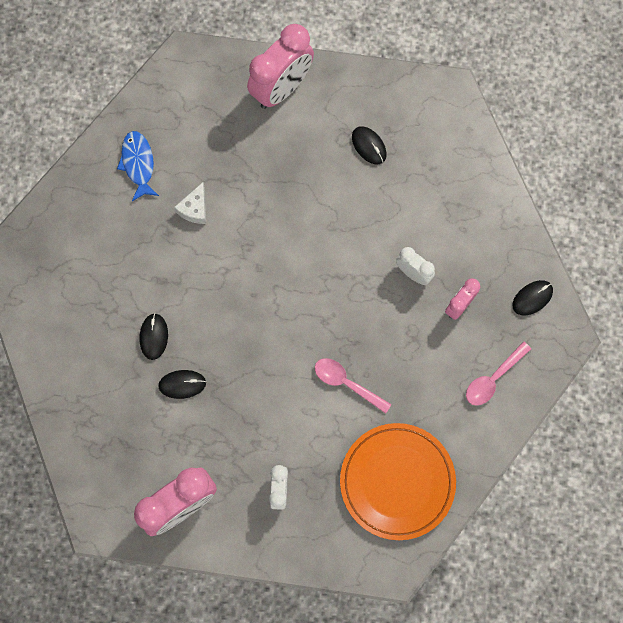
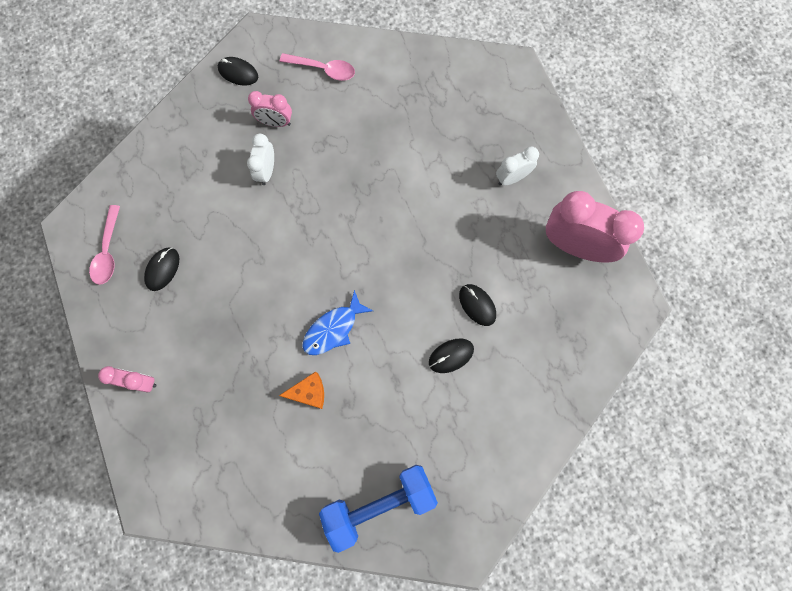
camera: 120 degrees left, 0 degrees up
(77, 216) = (379, 504): none -> blue dumbbell
(138, 164) = (292, 477): blue fish -> blue fish (333, 329)
(194, 209) = (309, 392): white cheese -> orange cheese
(282, 89) = (140, 382): pink clock -> pink clock, size x0.53
(346, 383) = (393, 174): pink spoon -> pink spoon (108, 251)
(397, 481) = (449, 97): orange plate -> none

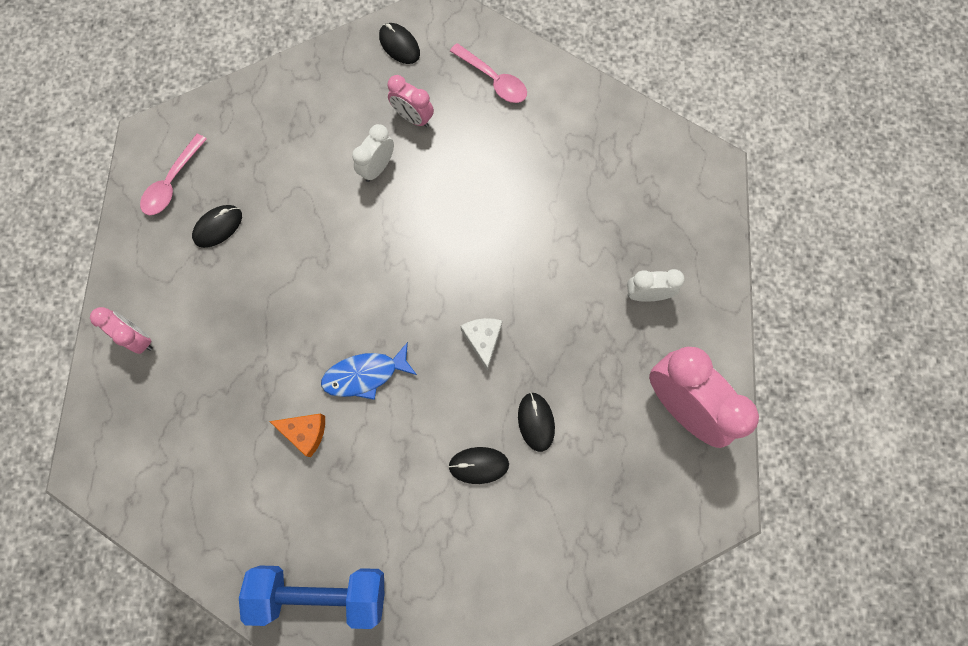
camera: 25 degrees right, 0 degrees up
(409, 263) = (483, 340): none -> white cheese

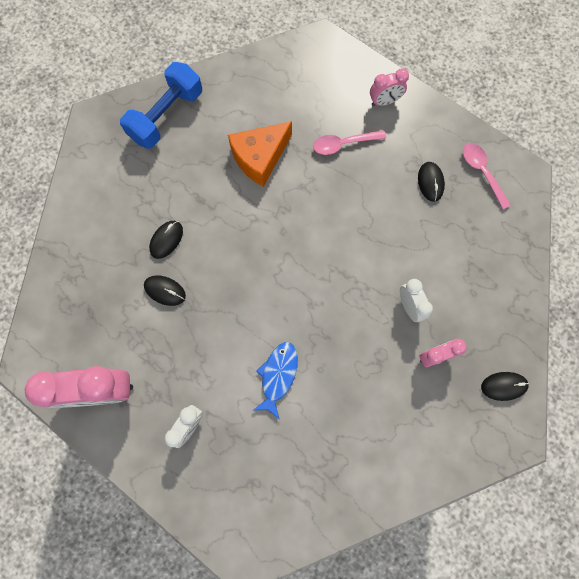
camera: 125 degrees right, 0 degrees up
(305, 432) = (260, 158): orange cheese -> orange cheese, size x1.78
(365, 374) = (270, 210): blue fish -> blue fish (278, 375)
(483, 340) = (239, 294): white cheese -> none
(493, 80) = (429, 437): pink spoon -> pink spoon (343, 144)

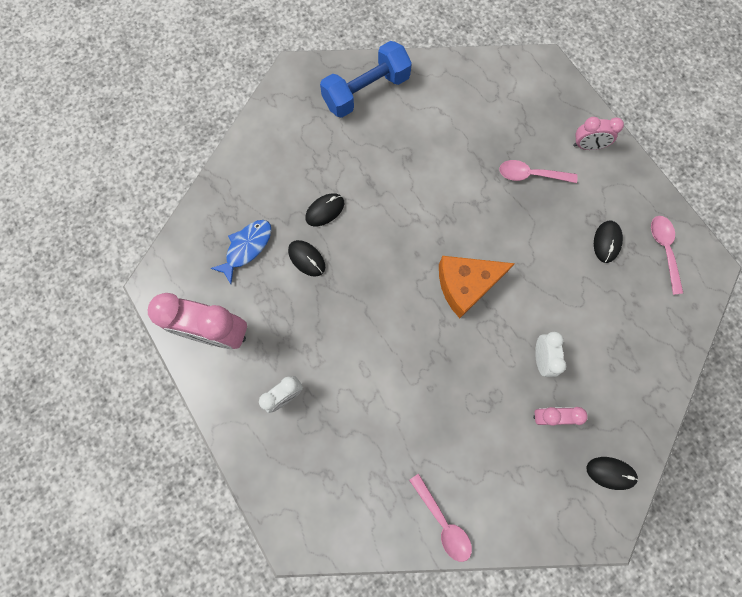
camera: 20 degrees right, 0 degrees up
(260, 158) = (442, 161): orange cheese -> orange cheese (466, 285)
(278, 375) = (387, 379): blue fish -> blue fish (247, 248)
(373, 487) = (443, 522): none -> pink spoon

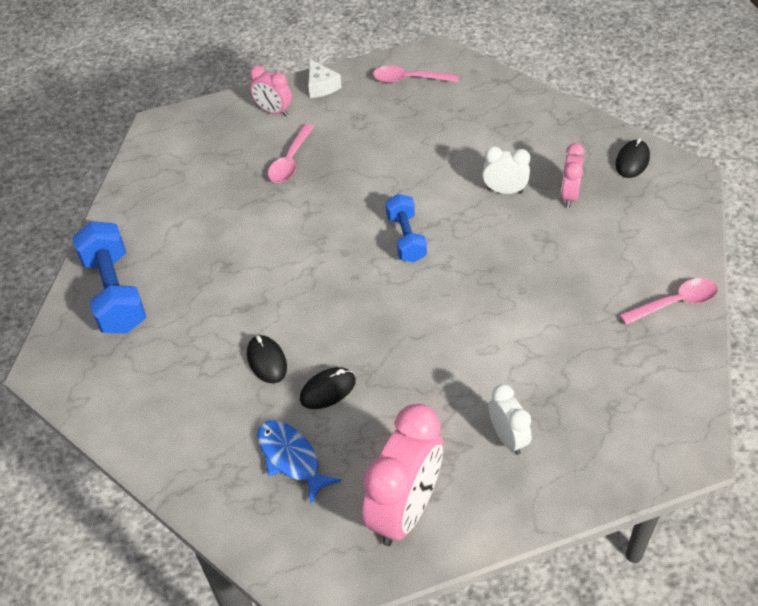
camera: 75 degrees left, 25 degrees down
(466, 285) = (406, 238): orange cheese -> blue dumbbell
(587, 146) = (273, 111): pink clock -> pink clock turned 105 degrees clockwise
(606, 242) = (388, 118): black mouse -> none
(631, 176) = (321, 86): none -> white cheese

